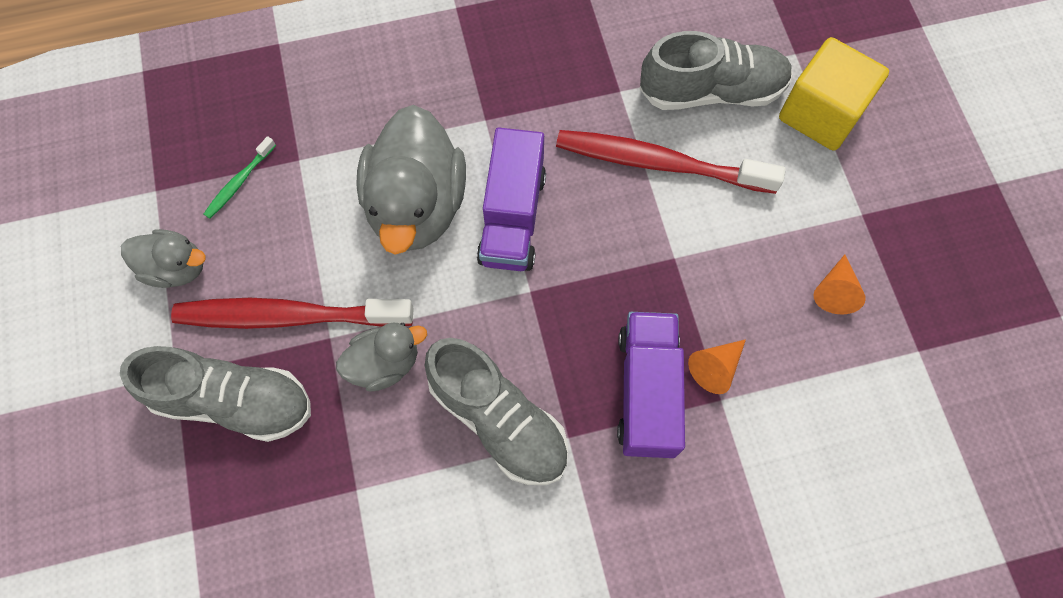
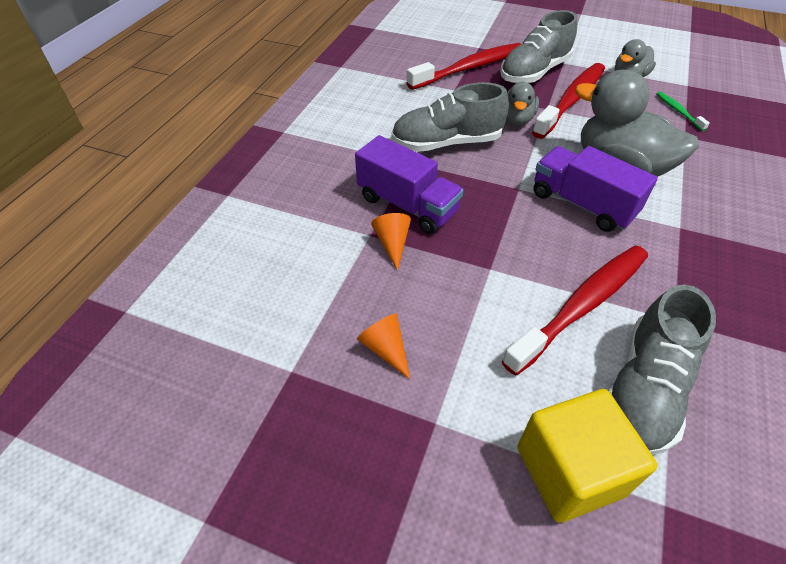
camera: 125 degrees right, 20 degrees down
(276, 504) = (469, 68): none -> red toothbrush

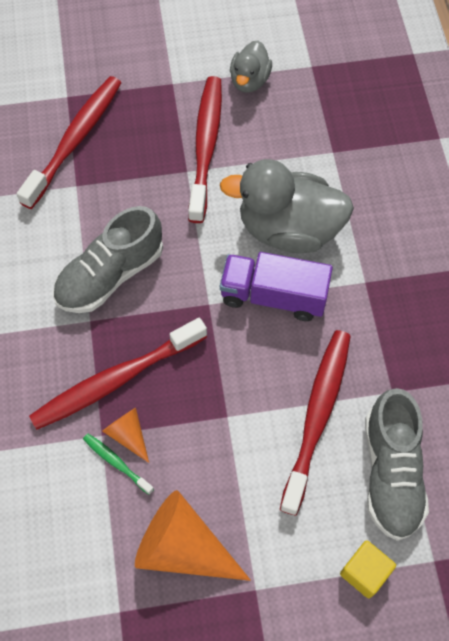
camera: 30 degrees left, 15 degrees up
(385, 349) = (183, 547): orange cone -> orange cone, size x1.96
(407, 205) = (116, 380): purple truck -> red toothbrush
(516, 119) = (163, 204): grey duck -> none
(534, 72) = (148, 116): grey shoe -> none
(569, 471) = (364, 572): yellow cube -> yellow cube, size x0.59
(678, 111) = (315, 115): green toothbrush -> green toothbrush (116, 463)

